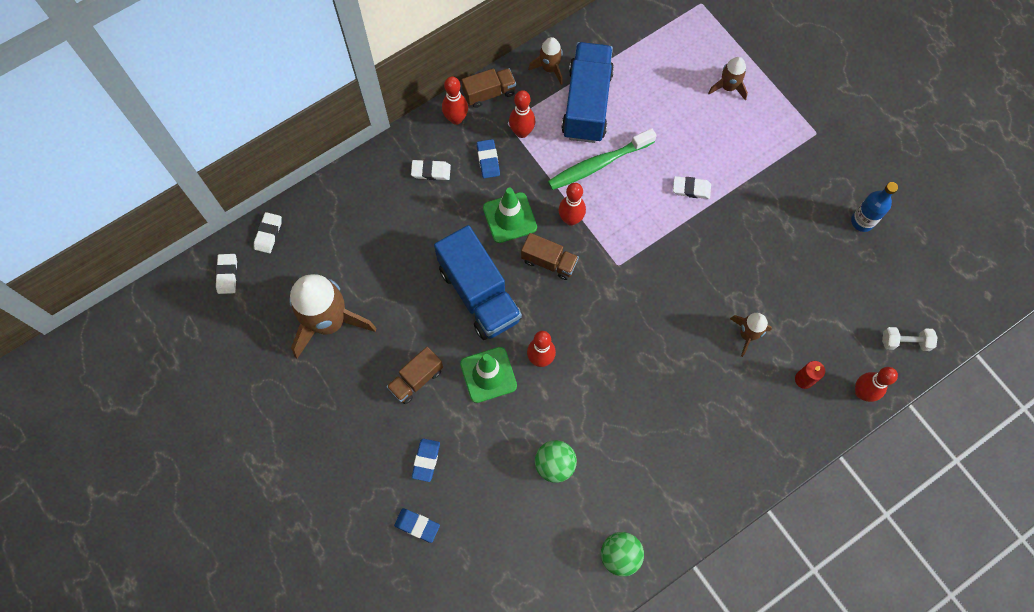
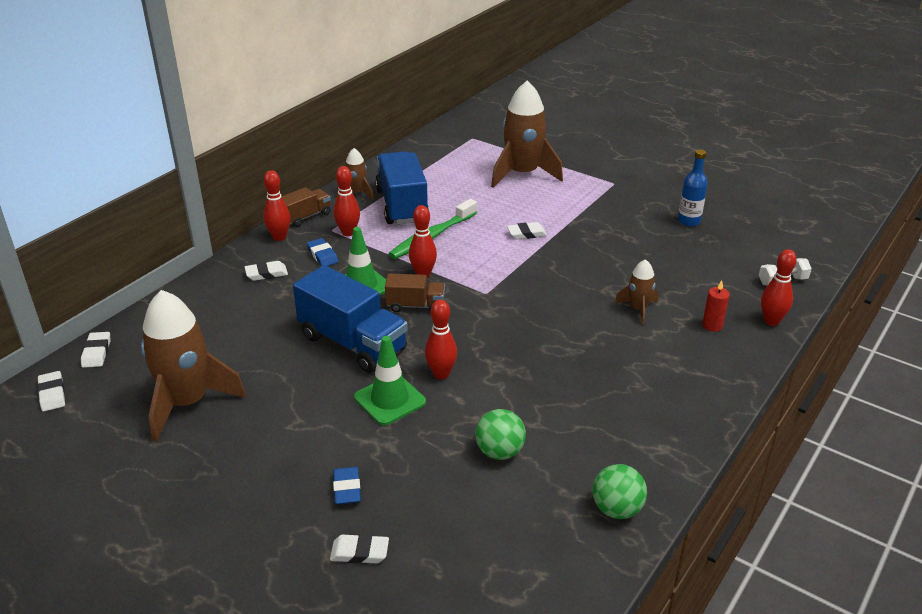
camera: 20 degrees left, 35 degrees down
(416, 379) = (308, 423): brown truck -> none
(417, 525) = (359, 552): blue eraser -> white eraser
(728, 87) = (522, 174): brown rocket -> brown rocket, size x2.03

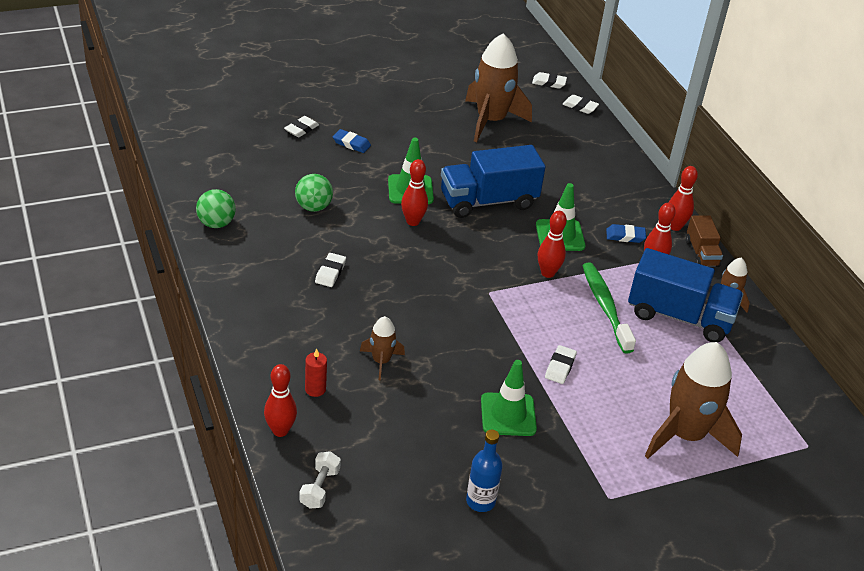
camera: 120 degrees right, 5 degrees up
(266, 273) = (620, 200): white eraser -> white eraser (330, 272)
(415, 306) = (506, 249): brown truck -> none
(603, 237) = (508, 415): none -> green traffic cone

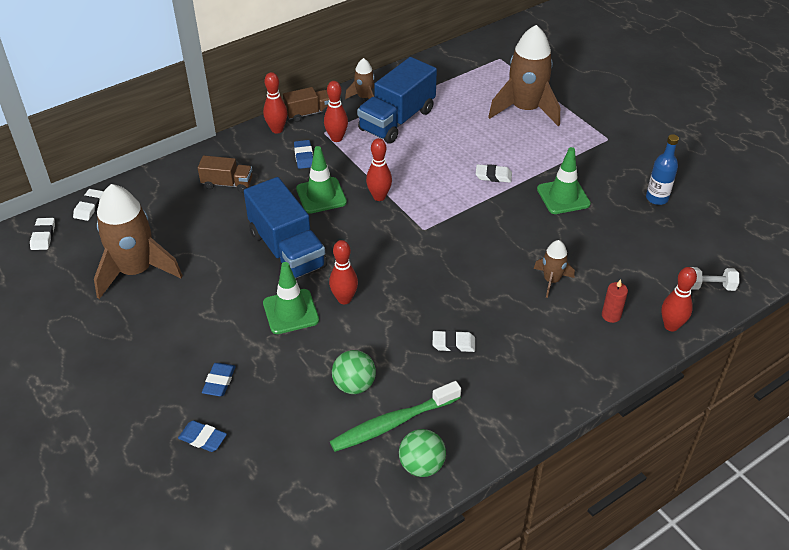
camera: 100 degrees left, 5 degrees up
(301, 129) = (203, 438): white eraser -> blue eraser
(593, 182) = (227, 184): none -> brown truck
(605, 307) = (406, 159): green toothbrush -> green toothbrush (392, 423)
(679, 316) = (397, 120): blue truck -> blue truck turned 150 degrees counterclockwise

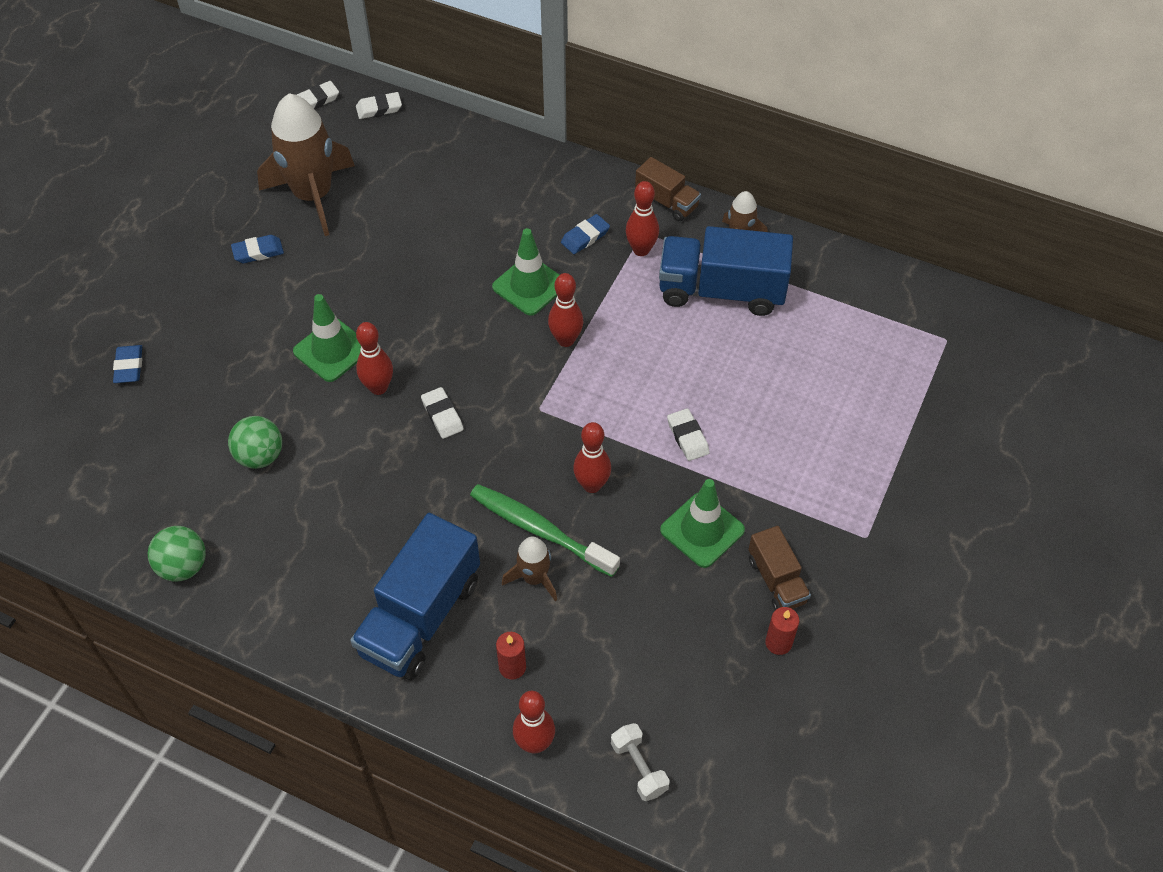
camera: 60 degrees right, 10 degrees up
(219, 381) = (205, 341): blue eraser -> blue eraser (258, 252)
(227, 184) = (490, 195): brown truck -> brown truck (776, 580)
(277, 129) = (614, 189): red bowling pin -> red bowling pin (592, 485)
(287, 250) = (421, 300): blue truck -> blue truck (420, 616)
(392, 423) = (226, 514): green toothbrush -> green toothbrush (539, 530)
(453, 344) = (370, 520): white eraser -> white eraser (442, 415)
(525, 109) = (853, 415): brown rocket -> none
(657, 198) = (778, 643): blue bottle -> red candle

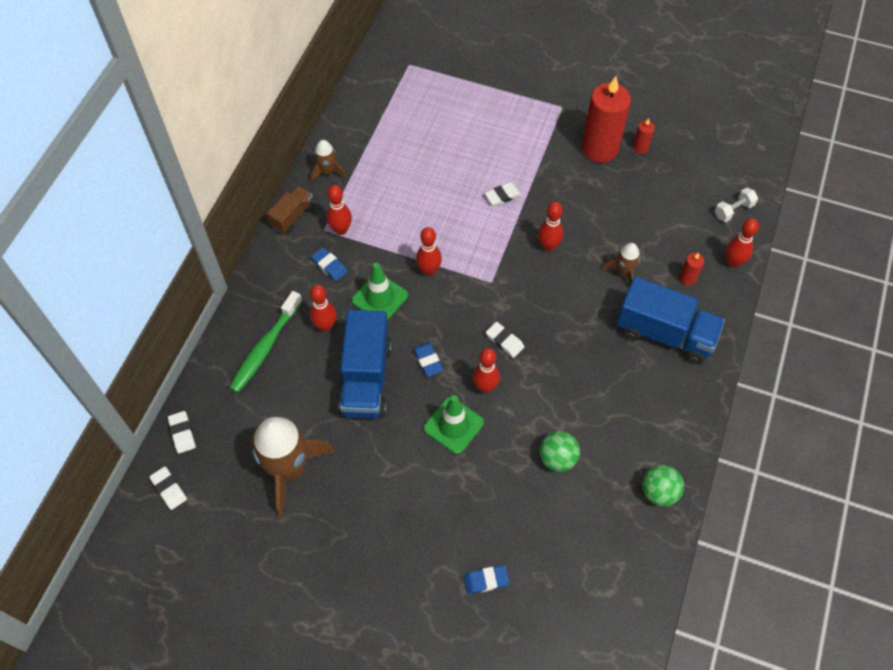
camera: 95 degrees left, 5 degrees up
(258, 252) = (355, 502): blue eraser -> blue eraser (428, 360)
(442, 415) = (504, 341): white eraser -> white eraser turned 75 degrees clockwise
(496, 231) = (325, 326): none -> red bowling pin
(539, 530) = (587, 273): green toothbrush -> green toothbrush (265, 347)
(702, 530) = (572, 186): green traffic cone -> none
(721, 291) = (377, 181): blue truck -> blue truck (366, 378)
(776, 580) = (600, 149): brown truck -> red candle

